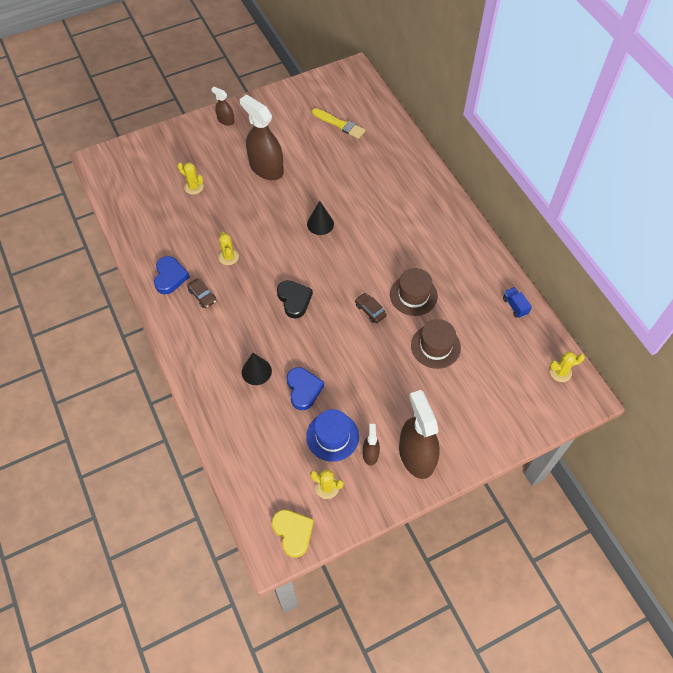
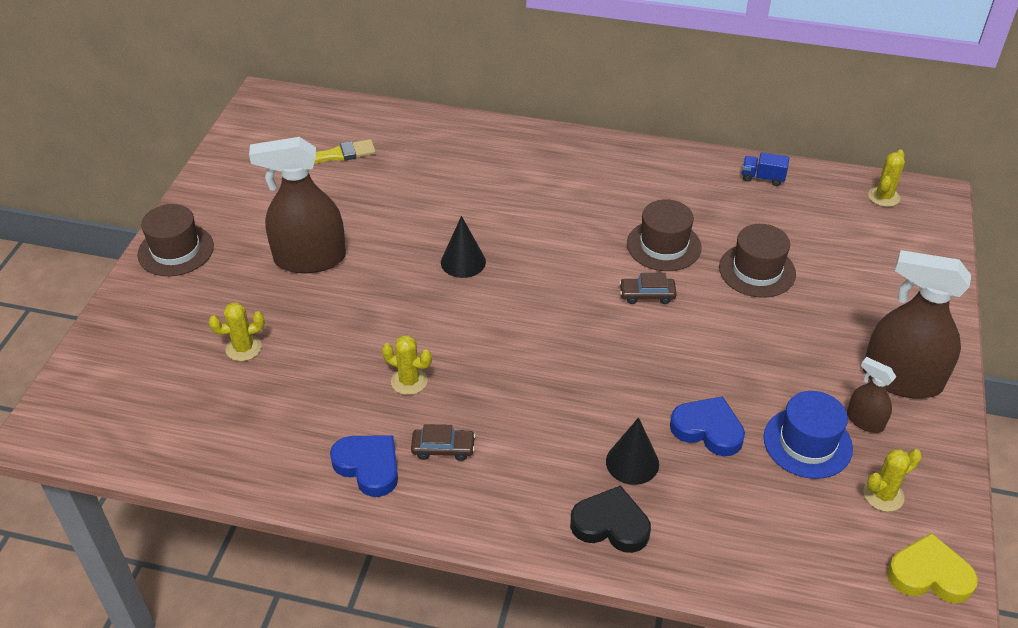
camera: 50 degrees left, 15 degrees down
(225, 120) = (176, 250): brown spray bottle -> brown hat
(294, 300) = (555, 356): black heart -> black heart (611, 524)

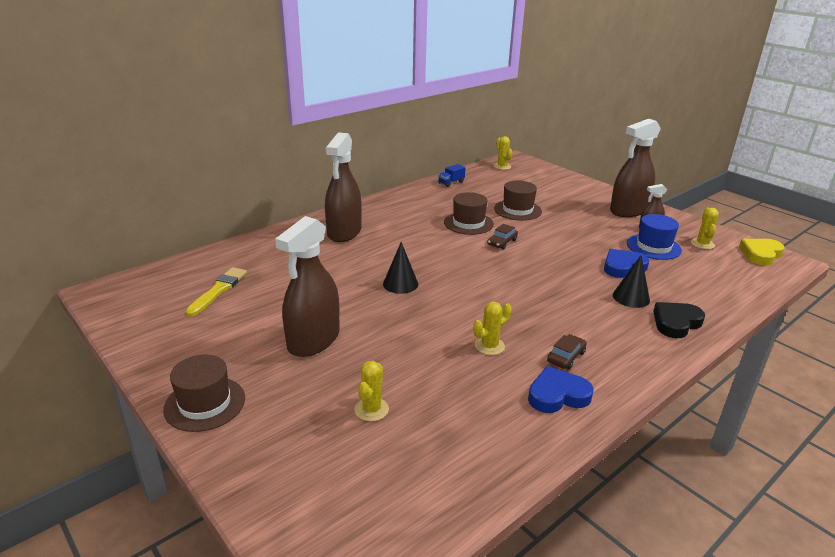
camera: 55 degrees left, 15 degrees down
(526, 166) = (344, 232): none -> brown spray bottle

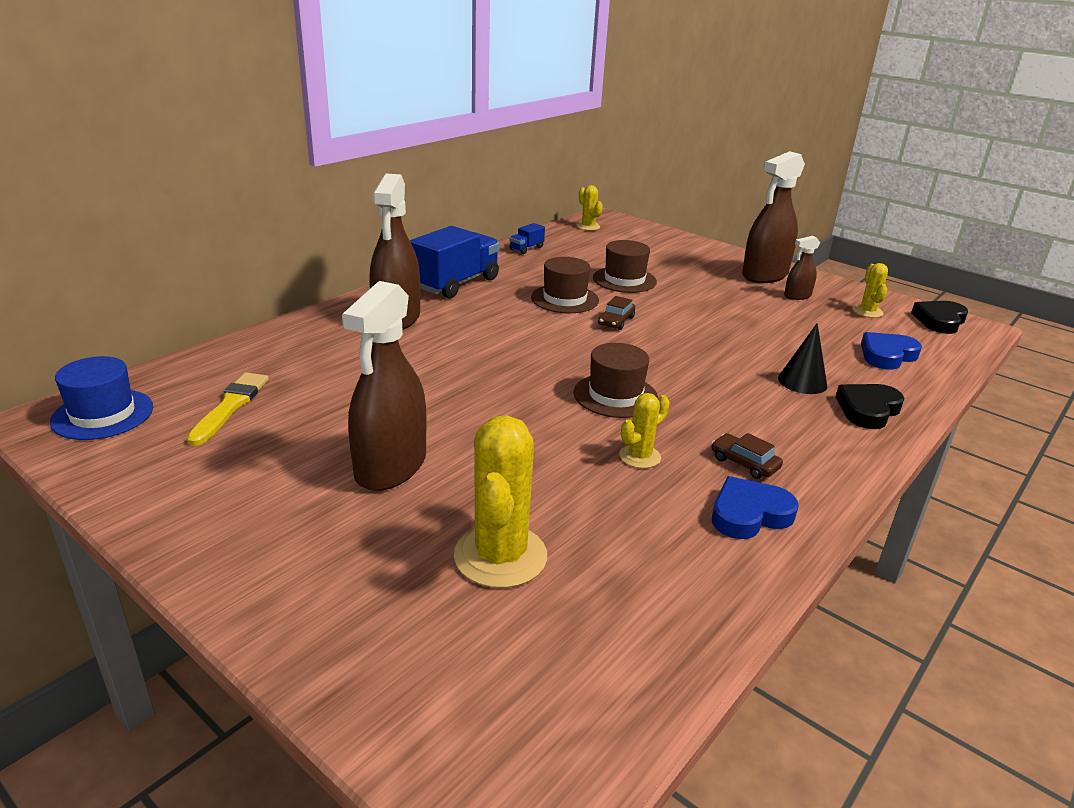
camera: 10 degrees left, 0 degrees up
(205, 403) = (247, 570): brown hat -> brown hat (615, 395)
(371, 409) = (500, 556): yellow cactus -> yellow cactus, size x1.86
(392, 208) = (456, 283): none -> blue truck
(400, 284) = (494, 382): black cone -> none
(566, 357) = (744, 463): brown car -> brown car turned 75 degrees counterclockwise
(623, 267) = (780, 344): blue heart -> blue heart (887, 355)
(653, 247) = (809, 318): blue hat -> blue hat (103, 414)
(760, 254) = (939, 321): yellow heart -> black heart

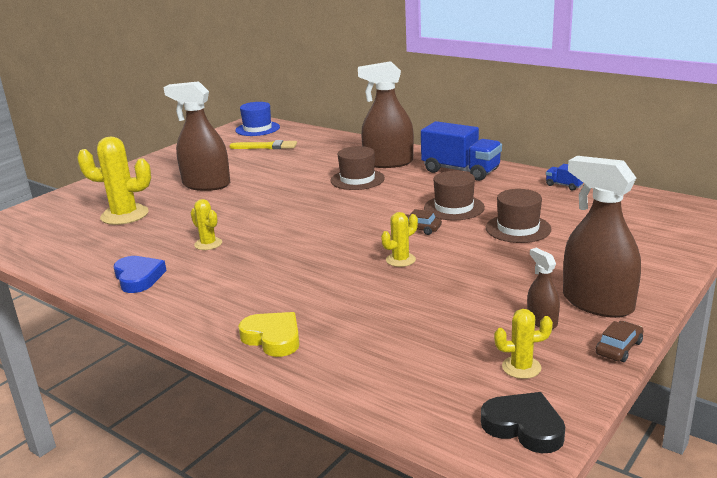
camera: 90 degrees right, 5 degrees down
(588, 227) = (663, 205): yellow cactus -> yellow cactus (400, 260)
(615, 395) = (288, 234): brown hat -> brown hat (357, 179)
(744, 463) = (196, 278): brown car -> brown car (619, 348)
(802, 381) = (322, 309): black cone -> none
(868, 410) = (273, 338): black heart -> yellow heart
(887, 355) = (395, 365): blue heart -> none

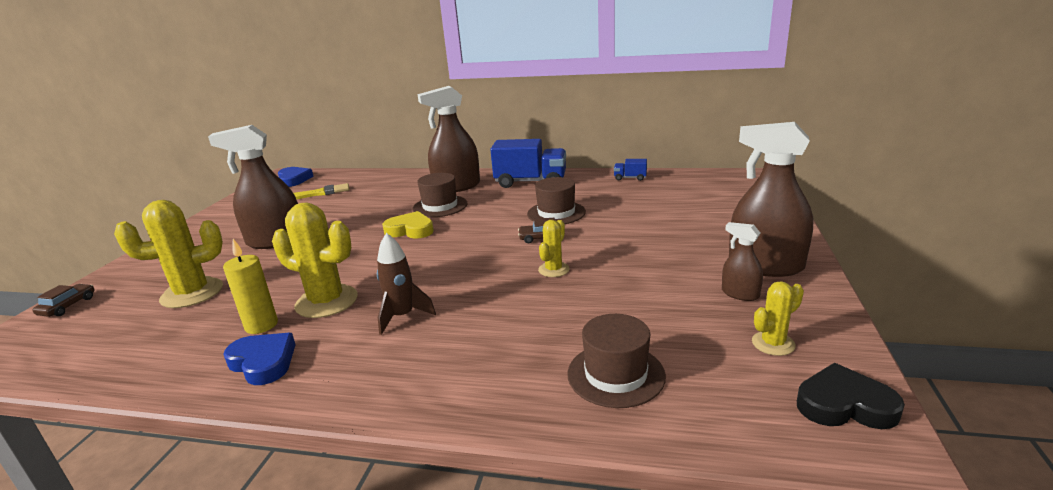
camera: 25 degrees left, 0 degrees up
(154, 251) = (261, 325): none -> yellow candle
(208, 244) = (326, 302): yellow cactus -> yellow cactus, size x1.86
(252, 269) = (402, 316): none -> brown rocket
(257, 129) = (293, 180): blue hat -> blue heart
(273, 338) = (495, 388): yellow heart -> yellow heart (410, 230)
(518, 228) = (630, 219): brown hat -> brown hat (615, 374)
(619, 348) = (828, 301): brown car -> brown car (68, 306)

